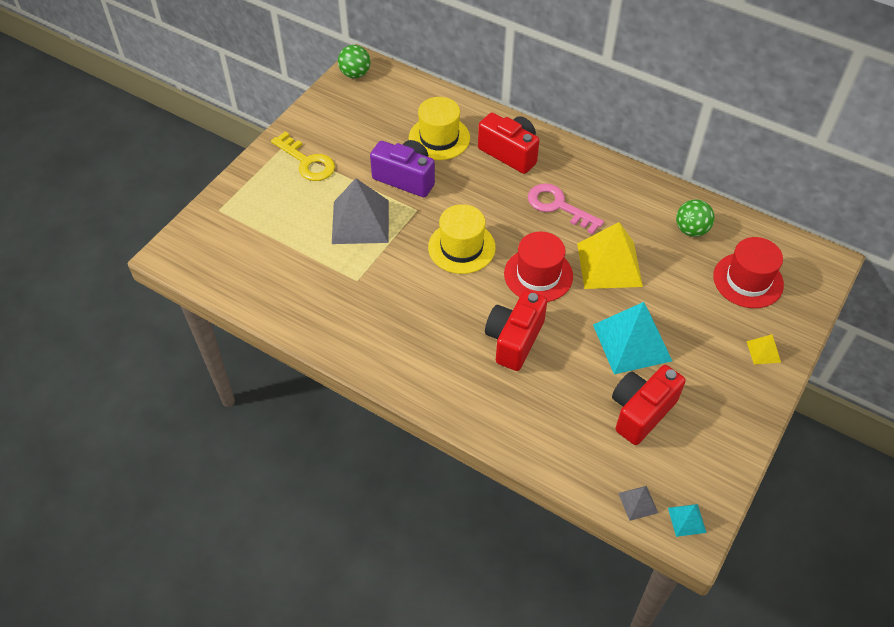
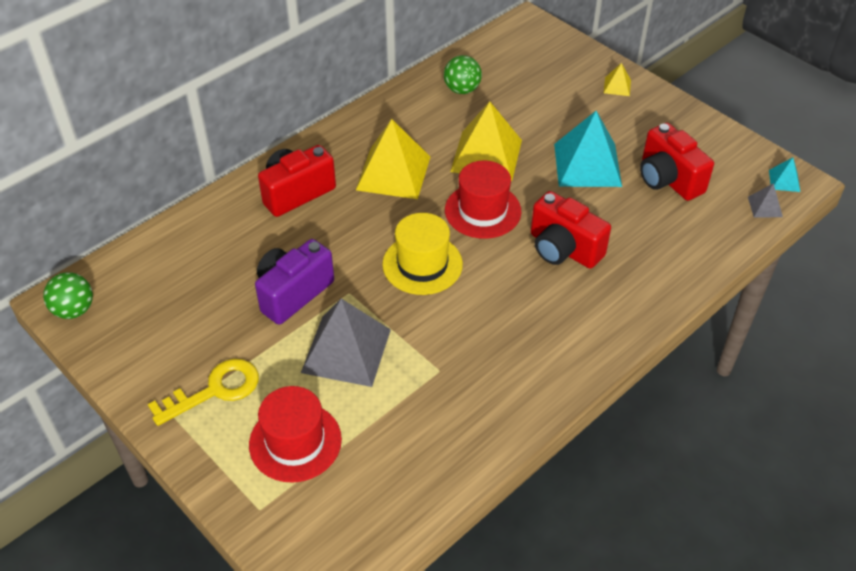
camera: 75 degrees left, 5 degrees down
(439, 138) = (240, 249): yellow hat -> none
(558, 206) = (393, 173): pink key -> yellow pyramid
(748, 280) = (535, 72): red hat -> red hat (295, 442)

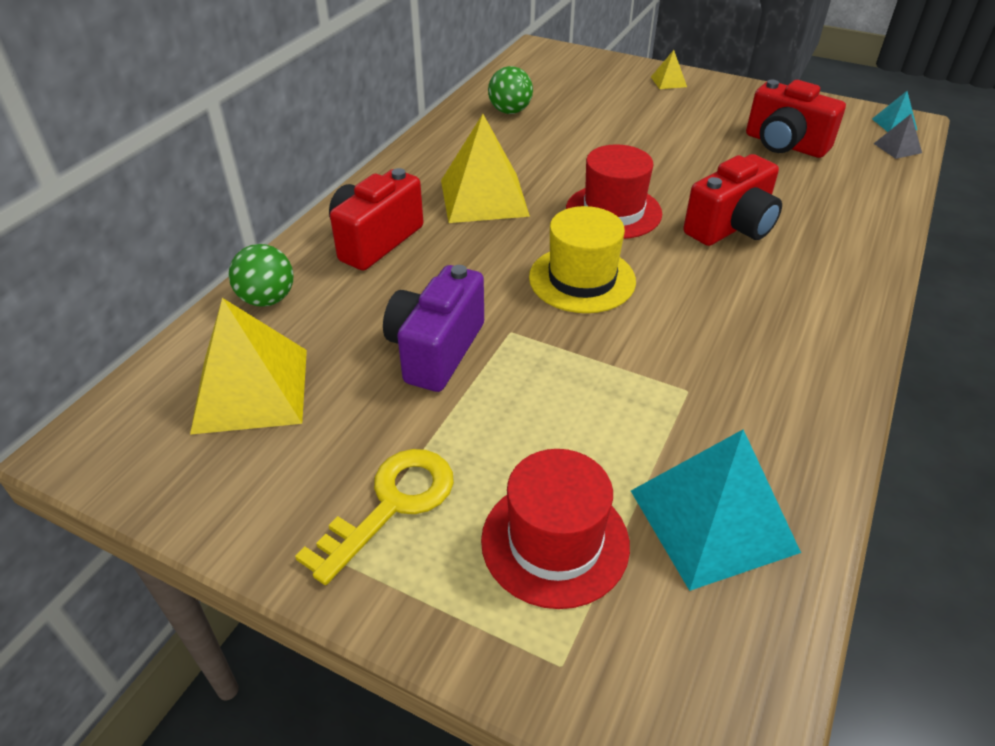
camera: 20 degrees left, 5 degrees down
(74, 310) = (111, 454): green ball -> green ball (267, 299)
(346, 351) = (551, 400): grey pyramid -> none
(486, 155) = (579, 161): yellow pyramid -> yellow pyramid (251, 390)
(563, 249) = (731, 227): red camera -> red camera turned 60 degrees counterclockwise
(587, 165) = (693, 149): turquoise pyramid -> turquoise pyramid (712, 521)

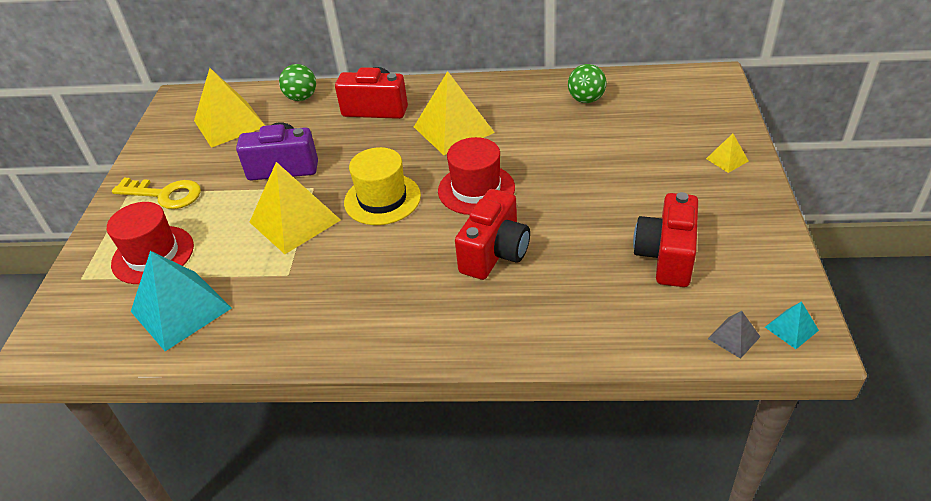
camera: 70 degrees right, 0 degrees up
(575, 363) = (295, 221): none -> yellow pyramid
(731, 227) = (495, 253): red camera -> red camera turned 90 degrees counterclockwise

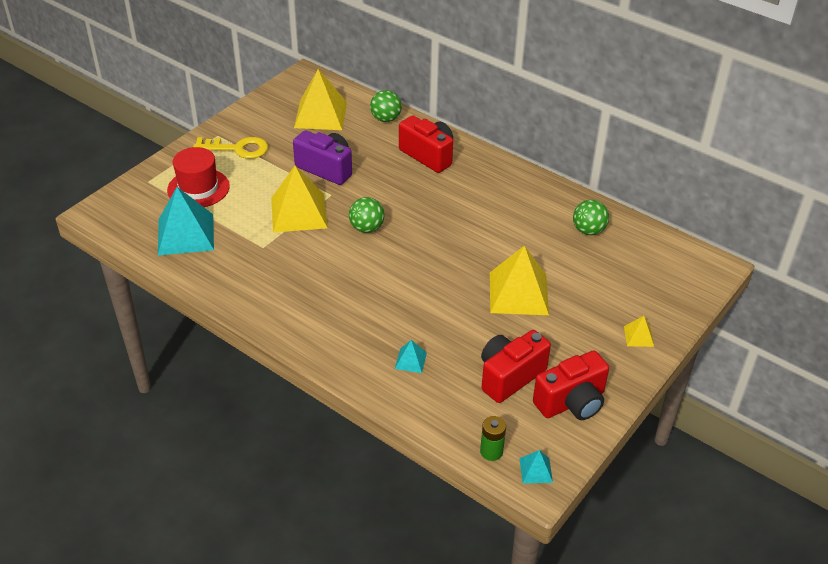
camera: 30 degrees right, 0 degrees up
(165, 195) = (237, 149): yellow key -> yellow key turned 45 degrees counterclockwise
(382, 199) = (366, 228): yellow hat -> green ball
(453, 129) = (465, 202): yellow pyramid -> yellow pyramid (518, 293)
(476, 189) = (434, 256): red hat -> none
(495, 253) = (400, 307): red camera -> red camera (571, 402)
(560, 297) = (410, 360): none -> turquoise pyramid
(733, 337) = (491, 451): grey pyramid -> green battery

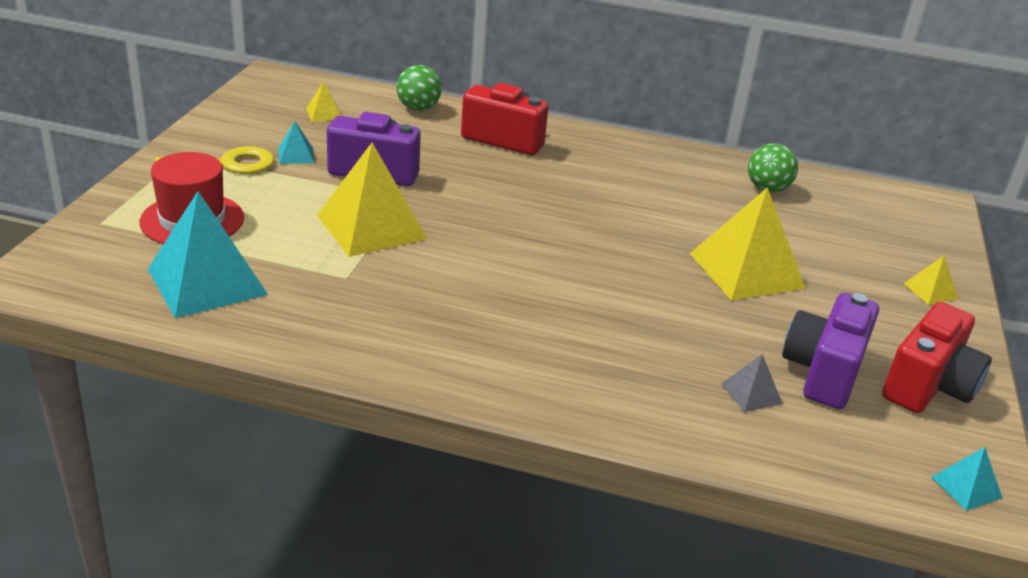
camera: 25 degrees left, 10 degrees down
(320, 114) = (324, 113): yellow pyramid -> yellow pyramid, size x0.45
(366, 228) = (484, 230): green ball -> none
(410, 360) = (675, 382): turquoise pyramid -> turquoise pyramid (296, 155)
(451, 379) = (751, 393): none -> grey pyramid
(491, 451) = (887, 478): green battery -> none
(509, 376) = (823, 372): red camera -> purple camera

